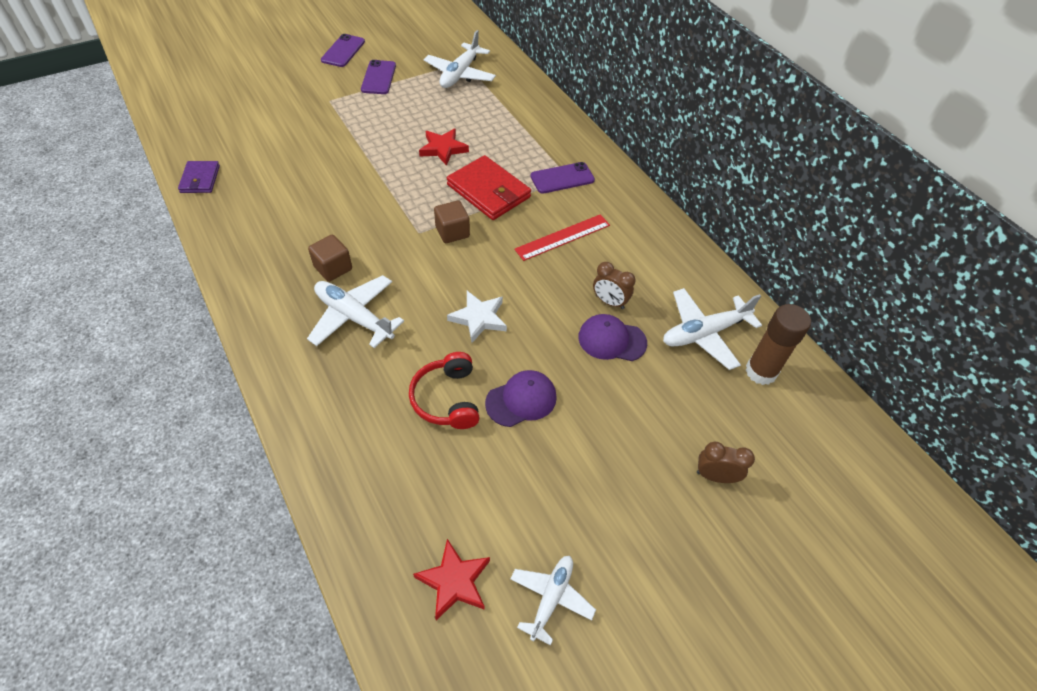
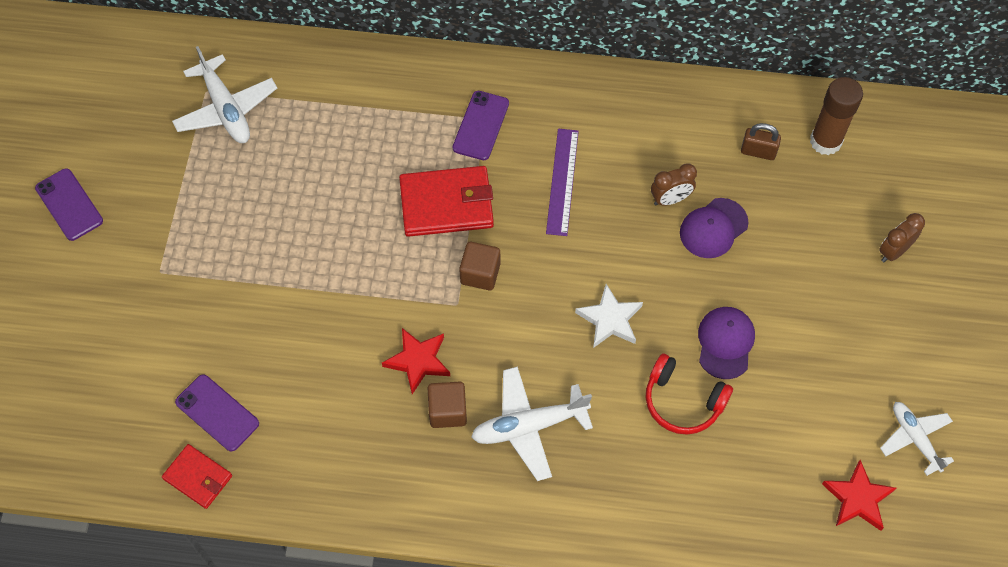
camera: 50 degrees left, 10 degrees up
(200, 179) = (198, 477): purple wallet -> red wallet
(378, 77) = (159, 196): purple phone -> purple phone (217, 413)
(443, 149) = (345, 206): red star -> red star (418, 361)
(562, 237) = (562, 181): red ruler -> purple ruler
(704, 333) = (758, 151): white plane -> brown padlock

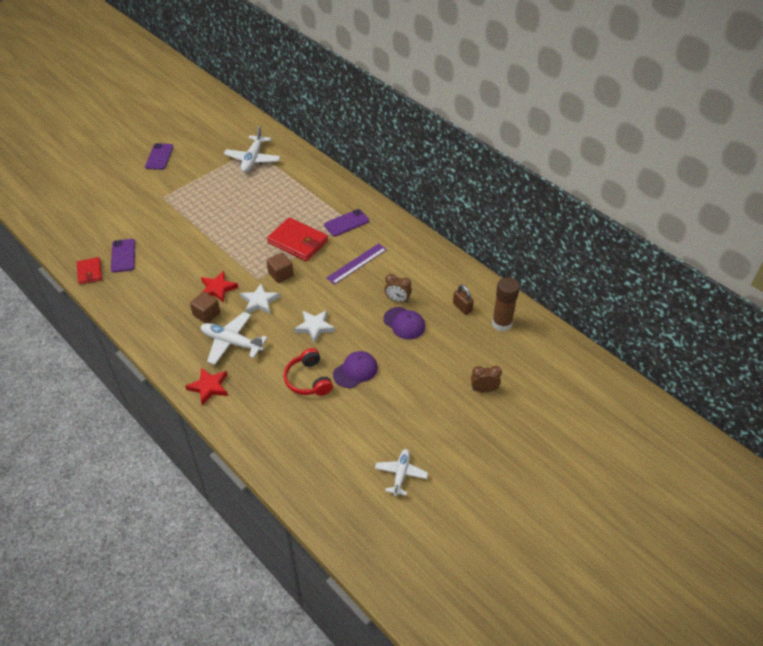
camera: 40 degrees right, 15 degrees down
(497, 337) = (259, 301): none -> white star
(713, 228) = (404, 323): purple cap -> purple cap turned 135 degrees counterclockwise
(857, 498) = (342, 478): red star -> red star (209, 387)

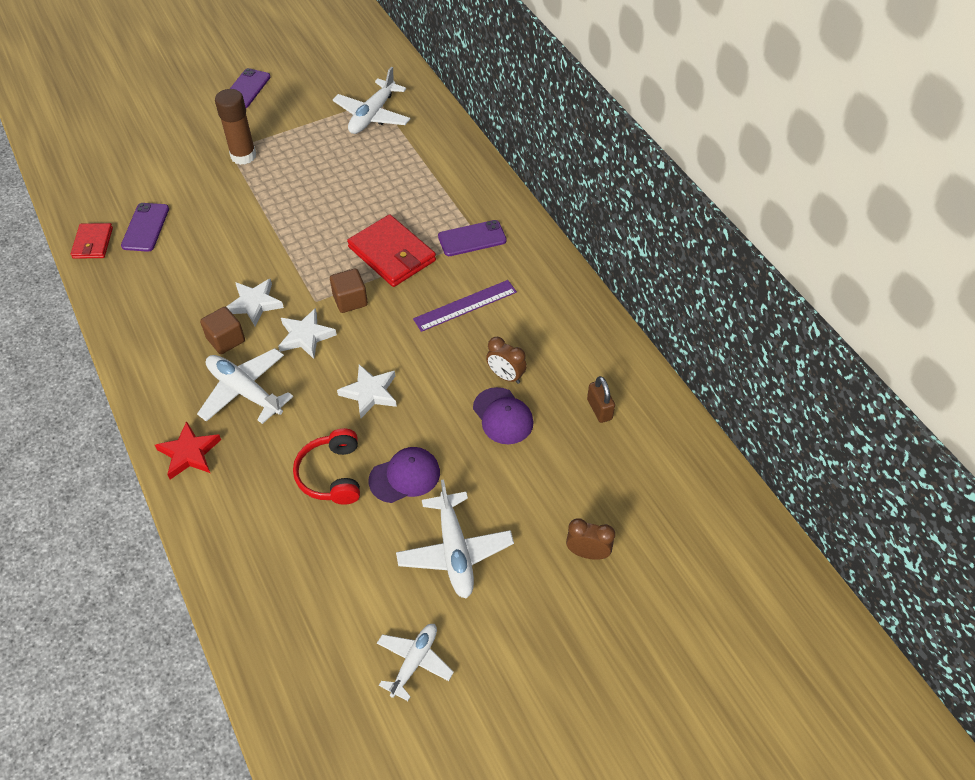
camera: 15 degrees right, 5 degrees up
(217, 289) = (254, 304): red star -> white star
(402, 407) = (455, 551): none -> white plane
(501, 324) = (651, 449): brown glue stick -> brown glue stick (243, 156)

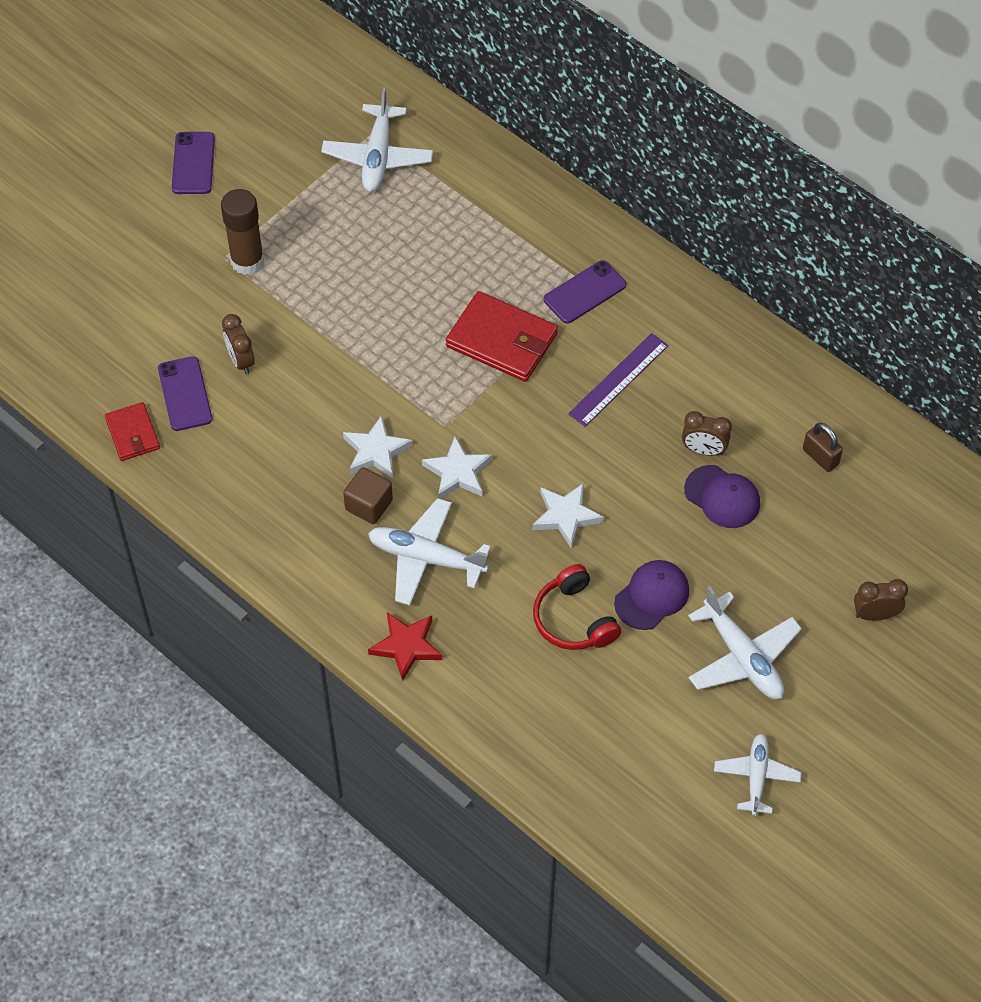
camera: 20 degrees left, 5 degrees up
(198, 217) = (241, 361): none -> brown clock
(350, 300) = (484, 413): brown cube -> none

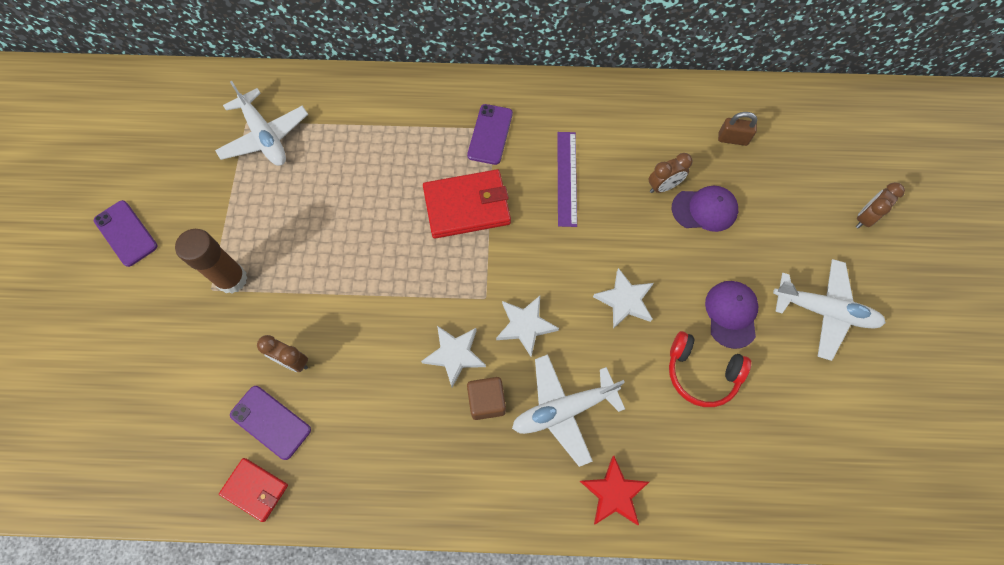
camera: 40 degrees left, 10 degrees up
(756, 777) = (916, 390): white plane -> none

